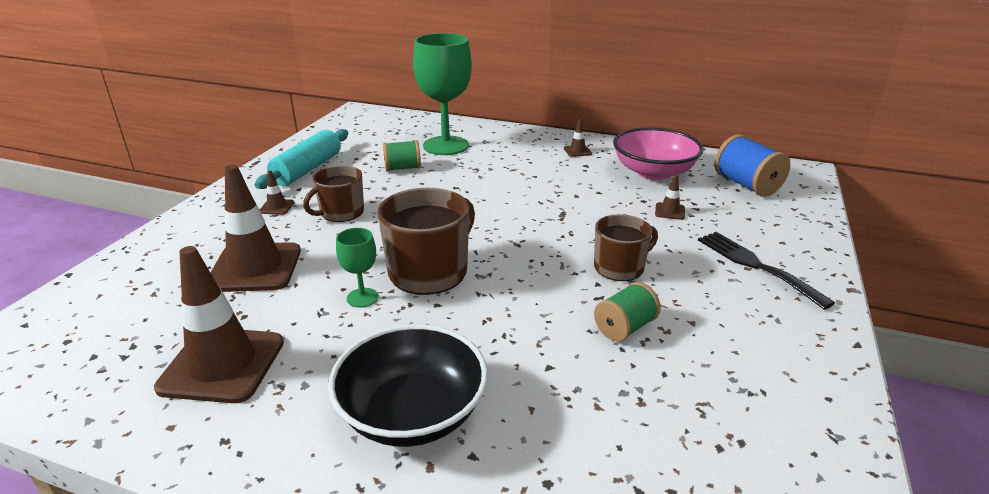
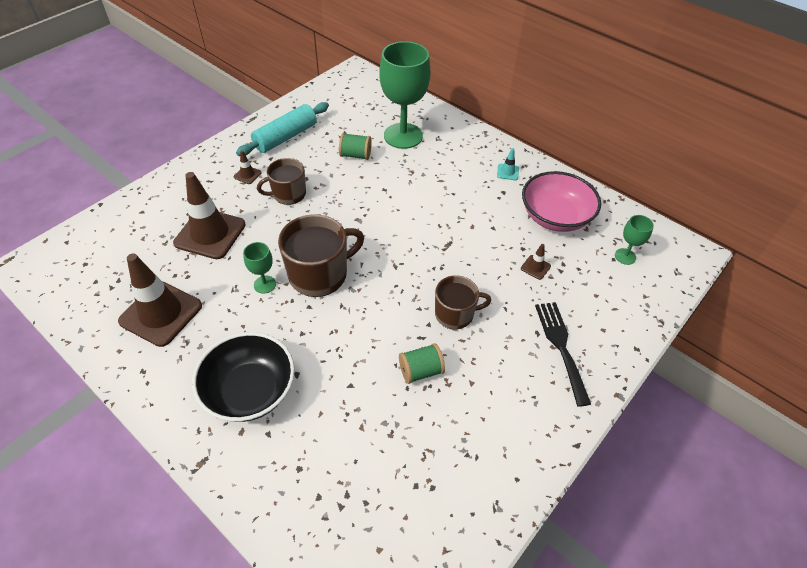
camera: 20 degrees right, 20 degrees up
(577, 151) = (507, 172): brown traffic cone -> turquoise traffic cone
(746, 185) = (625, 256): blue spool -> green goblet

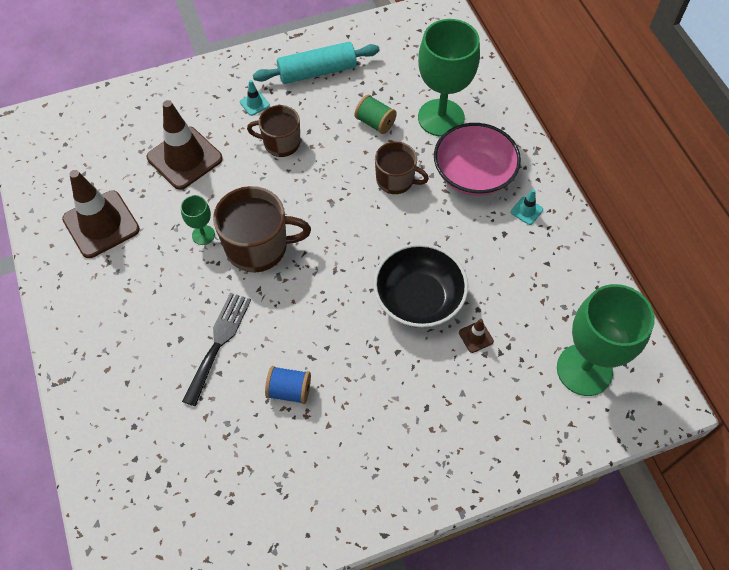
camera: 30 degrees right, 10 degrees up
(247, 175) = (254, 104): brown traffic cone -> turquoise traffic cone
(250, 390) = (133, 335): black bowl -> black bowl (418, 299)
(421, 371) = (289, 390): green spool -> blue spool
(455, 314) = (359, 349): brown mug -> brown mug (396, 180)
(555, 217) = (540, 288): pink bowl -> pink bowl (473, 174)
(561, 346) = (439, 433): black fork -> black fork (218, 342)
(625, 256) = (584, 370): green goblet -> green goblet, size x2.21

